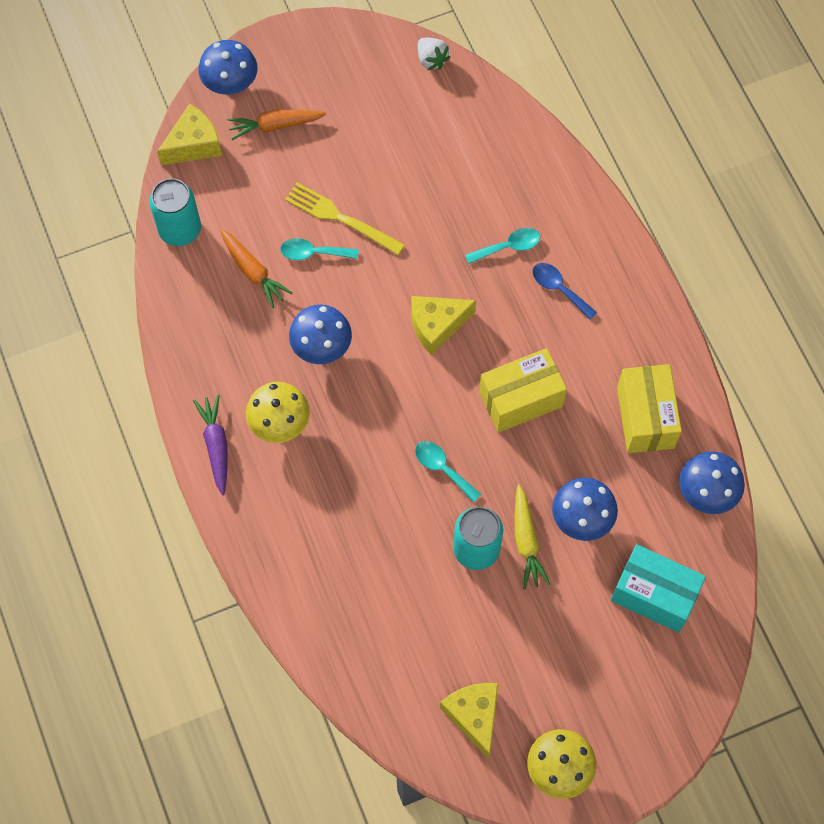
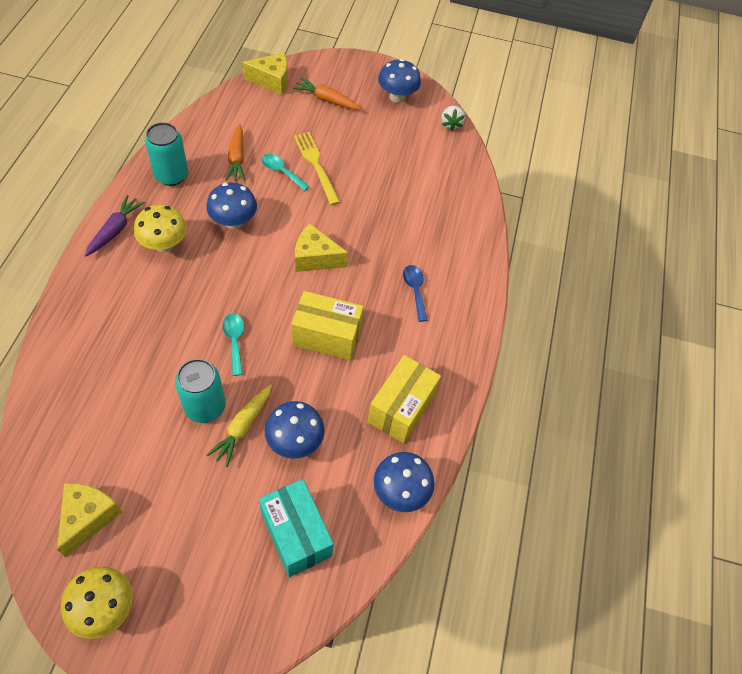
camera: 30 degrees right, 10 degrees down
(180, 229) = (219, 113): turquoise can -> turquoise can (171, 175)
(230, 84) = (322, 67): blue mushroom -> blue mushroom (397, 97)
(508, 247) = (404, 246): turquoise spoon -> none

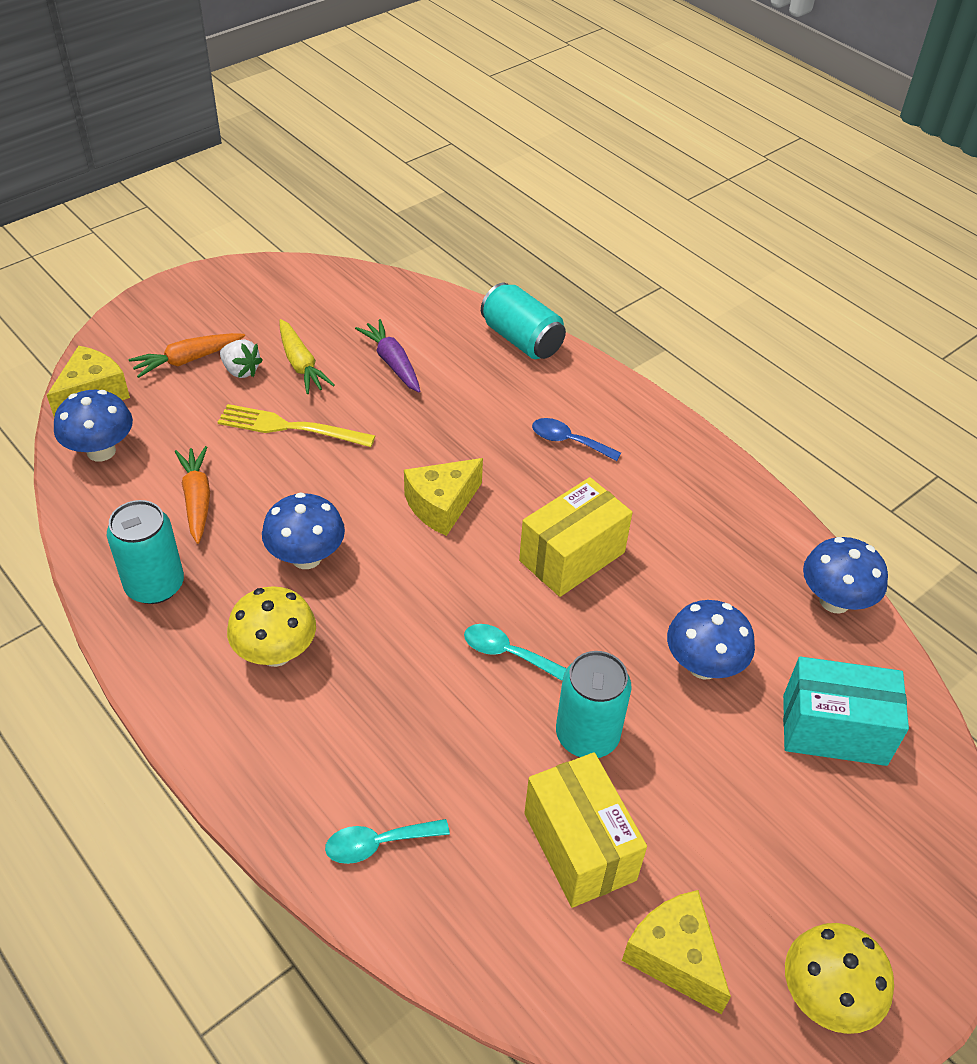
camera: 50 degrees left, 10 degrees down
(115, 230) = (194, 699): purple carrot -> purple carrot (392, 363)
(237, 158) = (197, 499): orange carrot -> orange carrot turned 135 degrees counterclockwise
(243, 427) = (647, 709): yellow carrot -> yellow carrot (301, 364)
(281, 172) = (267, 466): turquoise spoon -> turquoise spoon (378, 844)
(397, 97) = (254, 296): blue mushroom -> blue mushroom (101, 451)
(401, 408) = (725, 541): yellow box -> yellow box (579, 846)
(451, 124) = (347, 277): white strawberry -> white strawberry (241, 370)
(477, 226) = (521, 340): none -> turquoise can

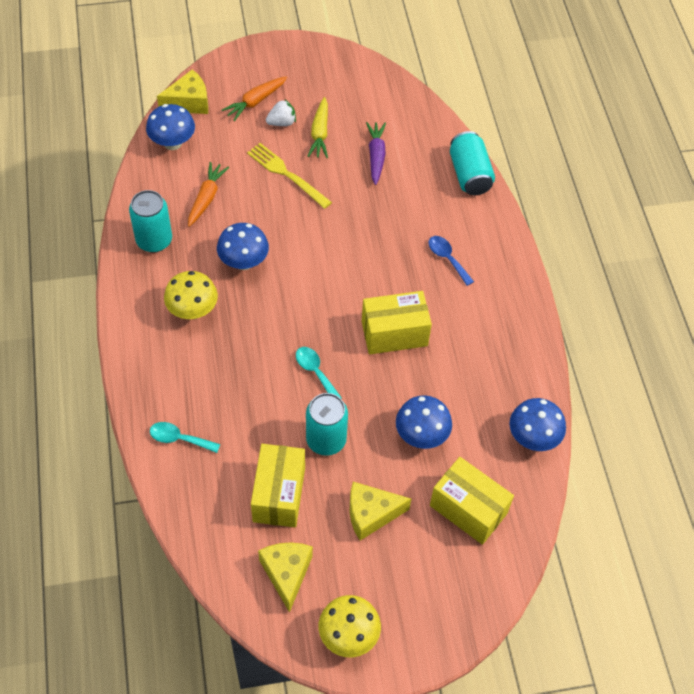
camera: 30 degrees right, 10 degrees up
(187, 360) = (255, 102): orange carrot -> orange carrot turned 45 degrees counterclockwise
(241, 370) = (282, 122): white strawberry -> white strawberry turned 90 degrees counterclockwise
(441, 505) = (340, 265): yellow cheese -> yellow cheese (371, 514)
(834, 730) = (468, 509): turquoise box -> yellow box

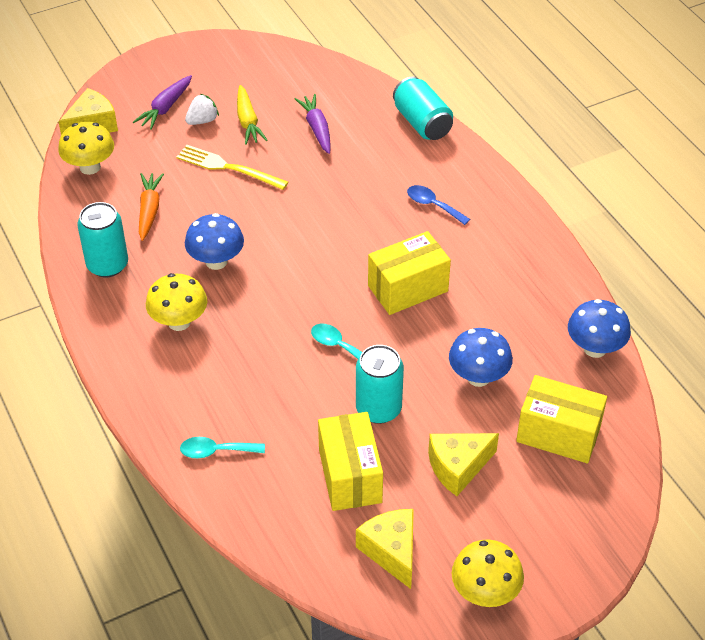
camera: 15 degrees left, 10 degrees down
(173, 143) = (90, 167): blue mushroom -> yellow mushroom
(255, 102) = (165, 108): orange carrot -> purple carrot

